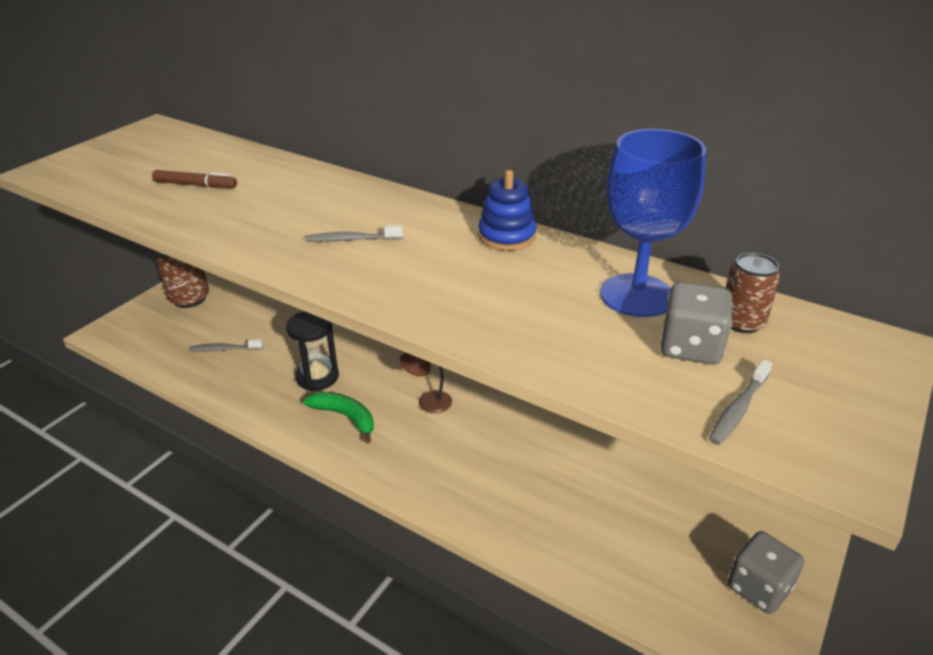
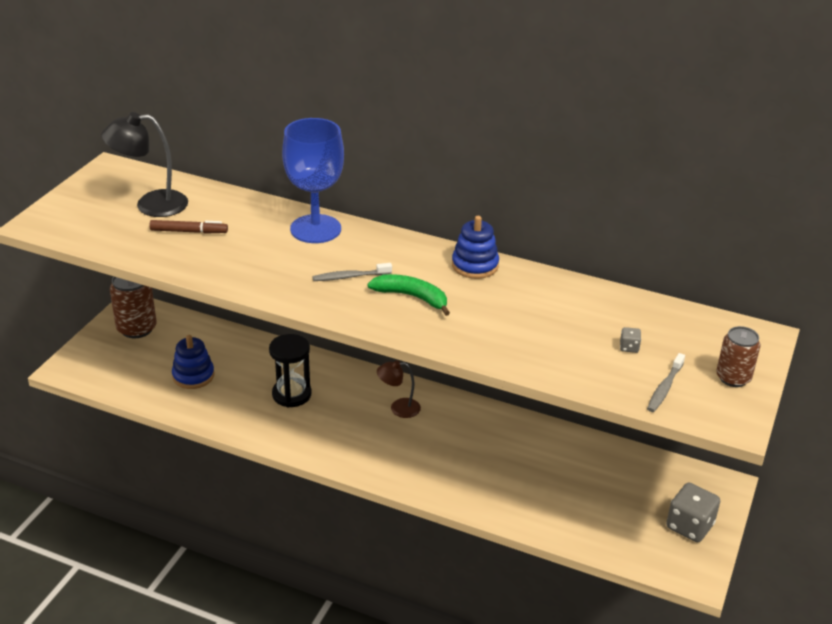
camera: 10 degrees left, 0 degrees up
(172, 159) = (151, 205): none -> black lamp
(224, 349) = (193, 376): grey toothbrush -> blue stacking toy
(345, 417) = (330, 428): green banana -> green banana (412, 297)
(637, 295) = (585, 310): blue goblet -> blue goblet (315, 229)
(690, 347) = (629, 347): grey dice -> grey dice, size x0.44
(741, 322) = (663, 326): brown can -> brown can (733, 378)

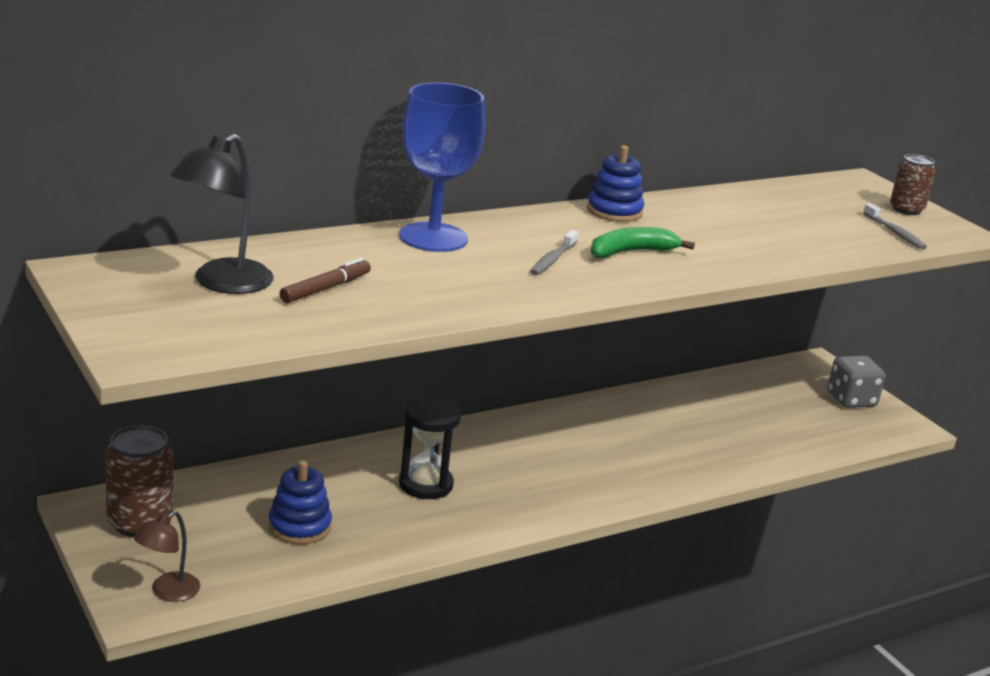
camera: 55 degrees left, 10 degrees down
(398, 408) = (532, 441): brown lamp -> brown lamp (168, 592)
(629, 347) = (823, 219): grey dice -> none

